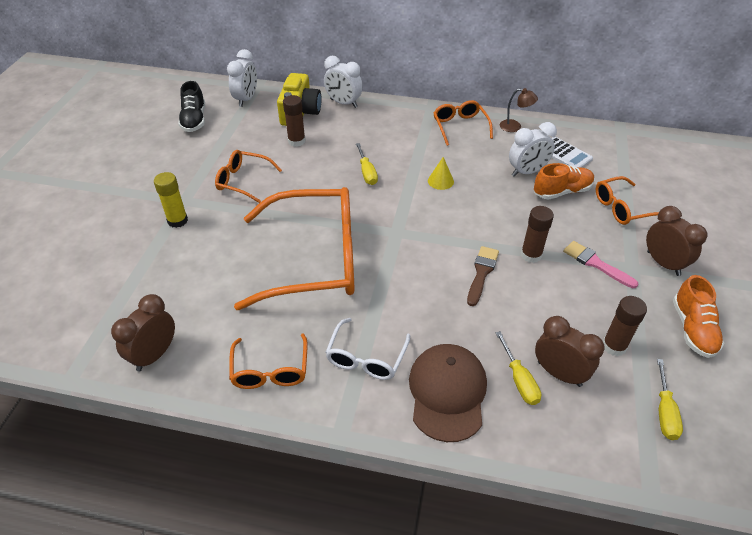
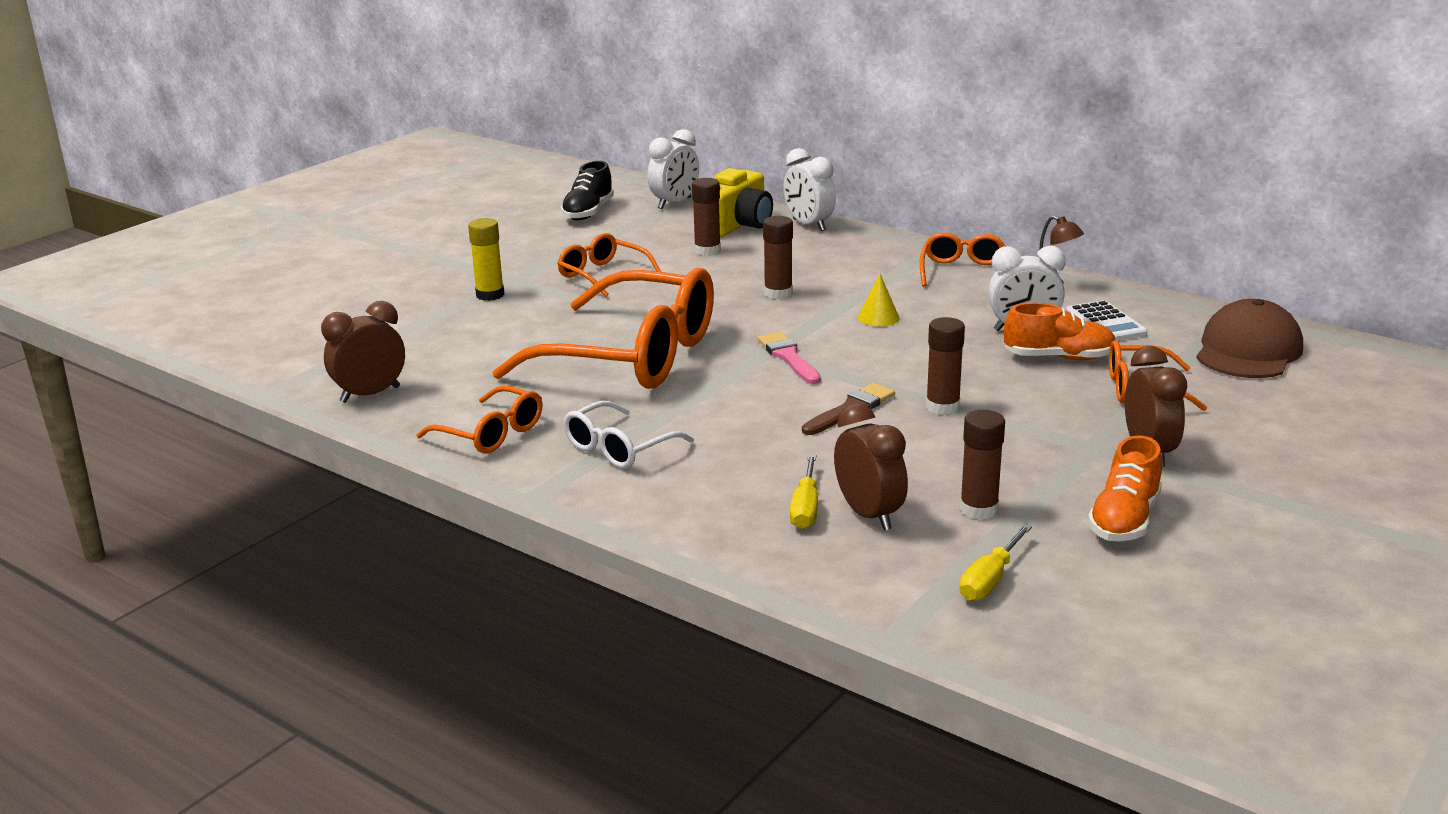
camera: 25 degrees right, 20 degrees down
(270, 370) = (491, 433): orange glasses -> orange glasses turned 75 degrees counterclockwise
(367, 172) = (778, 293): yellow screwdriver -> brown glue stick
(447, 393) = (696, 497): brown cap -> brown cap (1248, 351)
(596, 264) = (1036, 433): pink brush -> pink brush (788, 357)

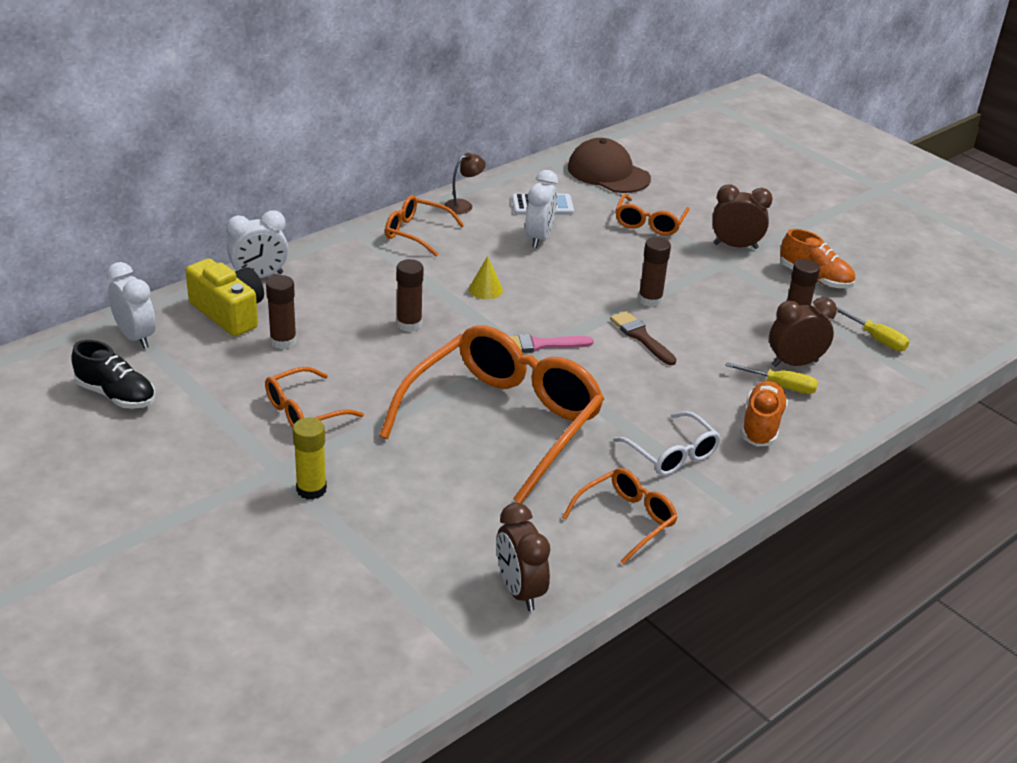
camera: 80 degrees left, 10 degrees up
(1059, 358) = (590, 237): orange shoe -> orange shoe (761, 425)

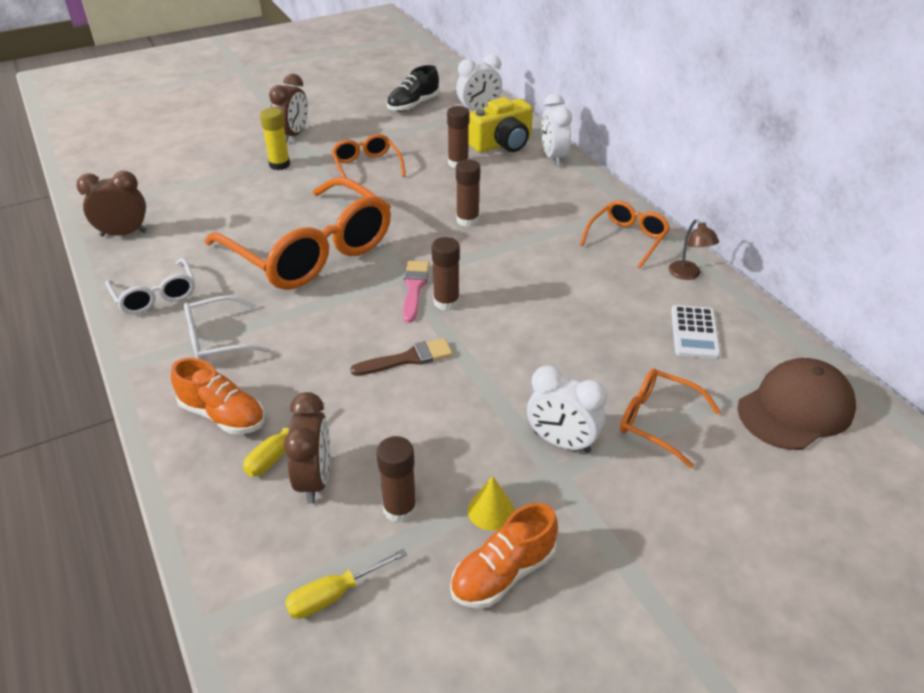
camera: 105 degrees right, 5 degrees up
(485, 289) = (517, 268): yellow cone -> yellow cone (491, 510)
(539, 238) = (617, 318): white clock -> white clock (562, 442)
(626, 519) = (155, 295): orange glasses -> white glasses
(650, 300) = (477, 381): brown glue stick -> brown glue stick (446, 302)
(735, 246) = (597, 499): brown clock -> brown clock (293, 135)

